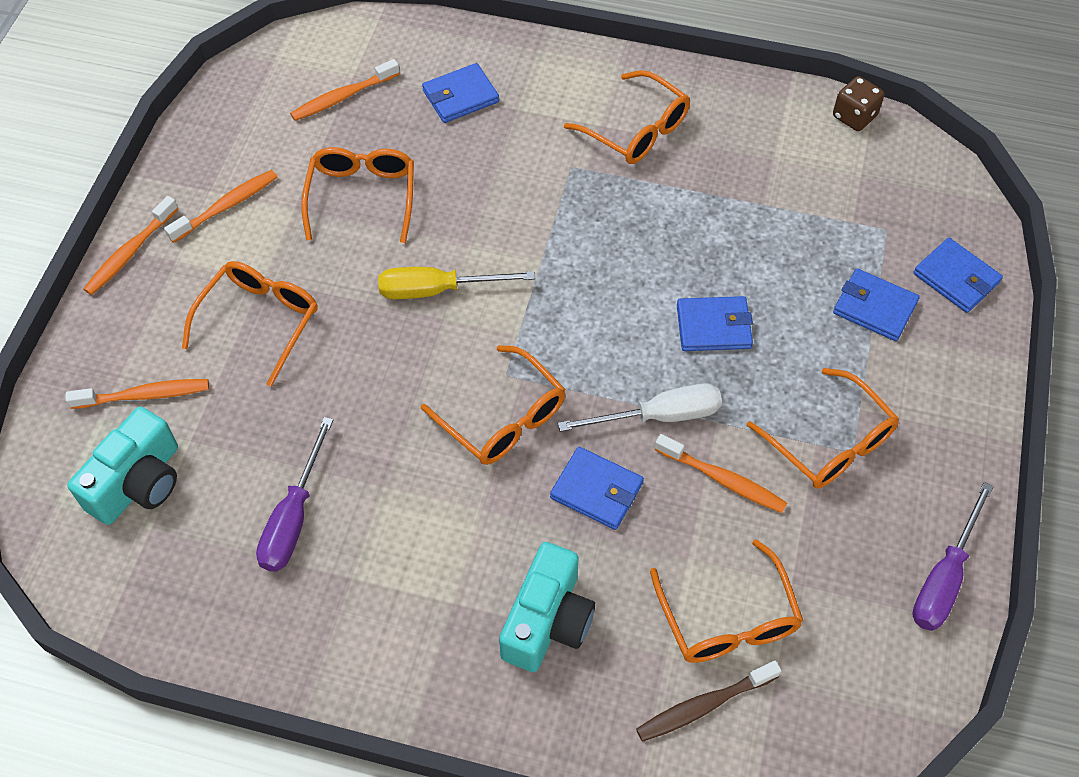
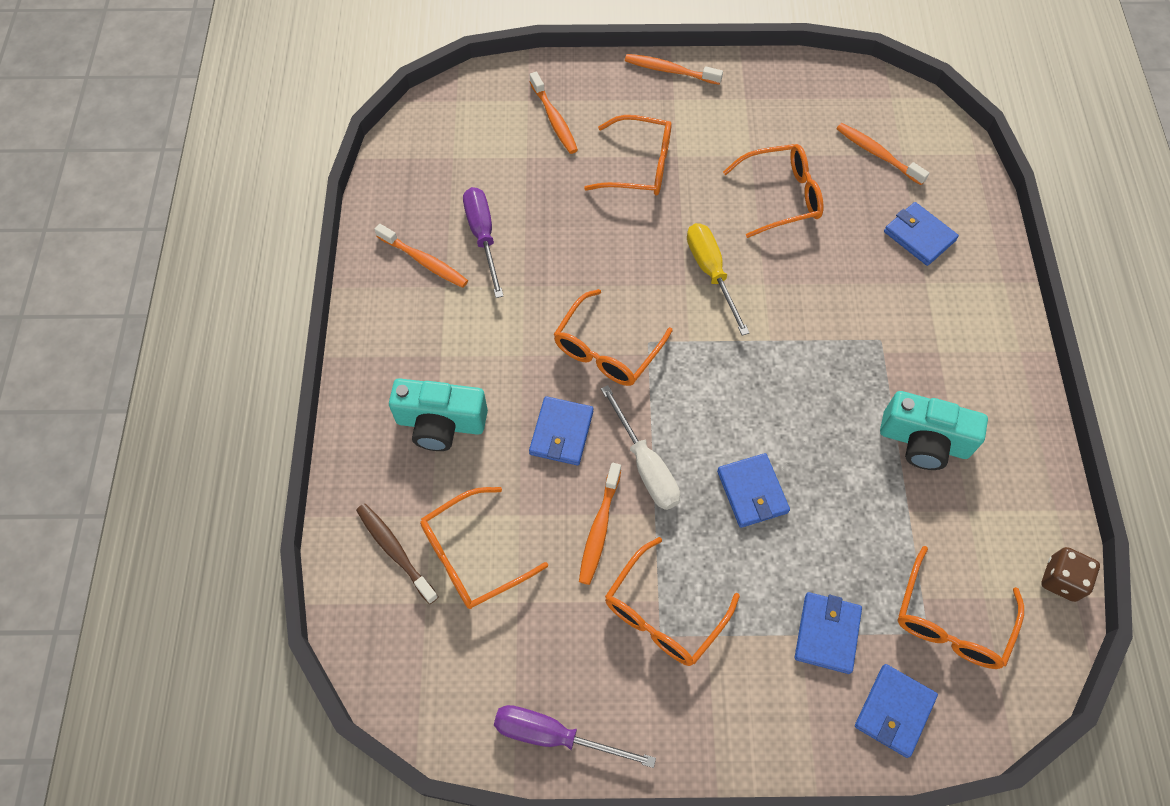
camera: 75 degrees right, 5 degrees up
(138, 482) = (485, 139): turquoise camera -> turquoise camera (923, 441)
(226, 206) = (735, 113): orange toothbrush -> orange toothbrush (424, 261)
(293, 517) = (483, 236): purple screwdriver -> purple screwdriver turned 75 degrees clockwise
(636, 130) = (947, 383): orange glasses -> orange glasses (951, 621)

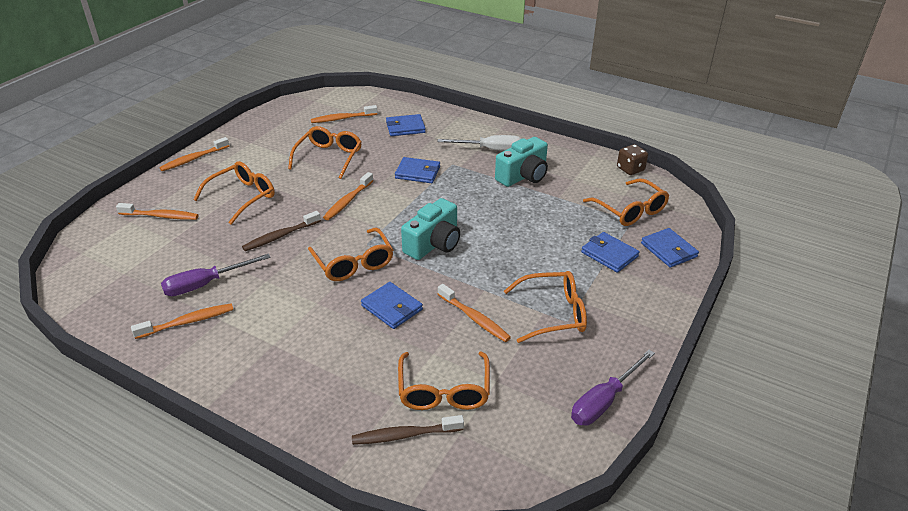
camera: 60 degrees left, 25 degrees down
(441, 423) = (326, 366): turquoise camera -> turquoise camera (434, 244)
(483, 236) = (205, 284): purple screwdriver -> purple screwdriver turned 45 degrees counterclockwise
(601, 249) = (280, 236): none -> brown toothbrush
(645, 465) = (449, 280): white screwdriver -> white screwdriver (490, 149)
(663, 613) = (553, 313): orange glasses -> orange glasses turned 75 degrees counterclockwise
(711, 273) = (348, 201): yellow screwdriver -> orange toothbrush
(752, 492) = (502, 245): blue wallet -> blue wallet (417, 172)

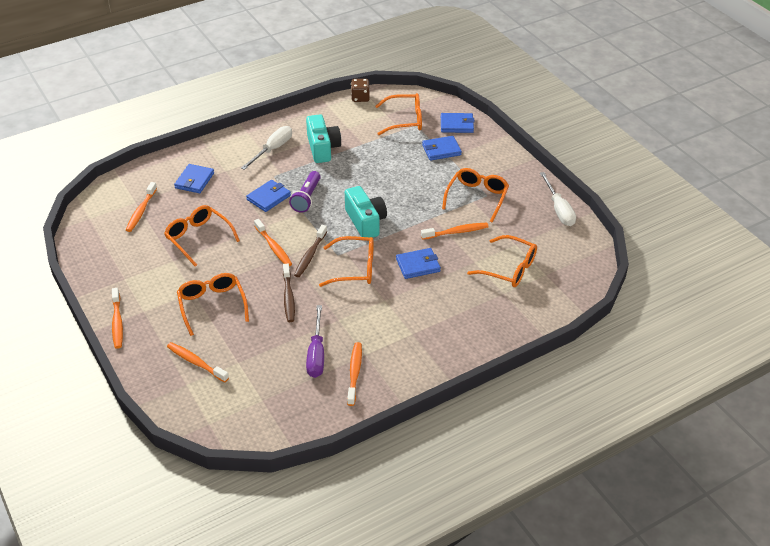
camera: 60 degrees left, 5 degrees up
(161, 216) = (196, 362): orange toothbrush -> orange toothbrush turned 90 degrees counterclockwise
(405, 435) = (533, 297): brown toothbrush -> brown toothbrush (310, 255)
(437, 194) = (307, 198): none -> purple flashlight
(604, 401) = (559, 209): purple screwdriver -> white screwdriver

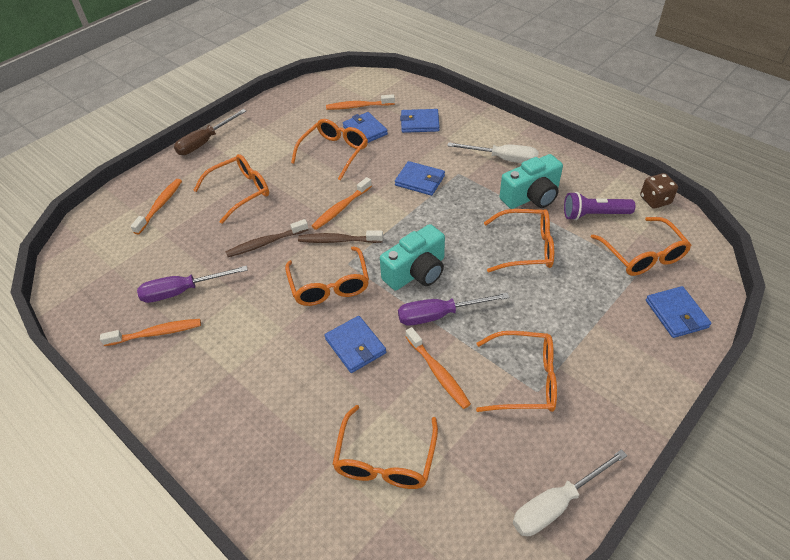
camera: 75 degrees right, 5 degrees up
(117, 322) = (205, 142): orange toothbrush -> brown screwdriver
(307, 198) = (434, 210): purple flashlight -> purple flashlight (594, 215)
(371, 165) = (526, 248): none -> orange glasses
(410, 220) = (439, 315): none -> purple screwdriver
(441, 150) = (605, 311): blue wallet -> blue wallet (365, 130)

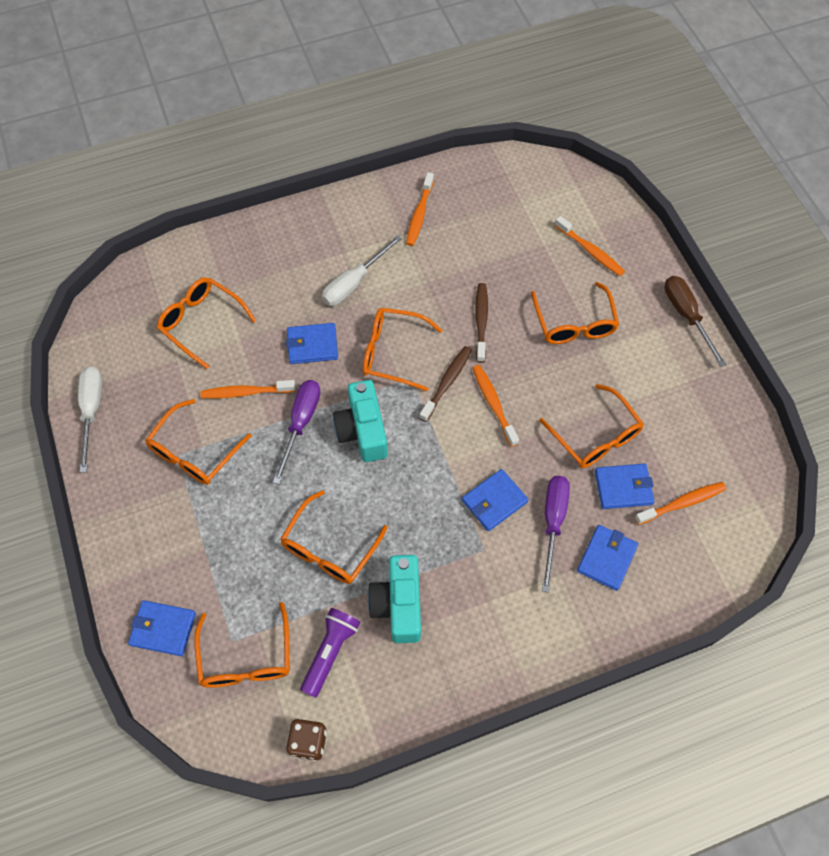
camera: 115 degrees right, 15 degrees up
(182, 291) = (457, 242): purple screwdriver -> purple screwdriver (553, 522)
(358, 106) = (682, 503): orange toothbrush -> orange toothbrush turned 45 degrees clockwise
(503, 159) = (480, 615): white screwdriver -> white screwdriver (354, 283)
(642, 255) = (246, 657): orange glasses -> orange glasses turned 105 degrees counterclockwise

